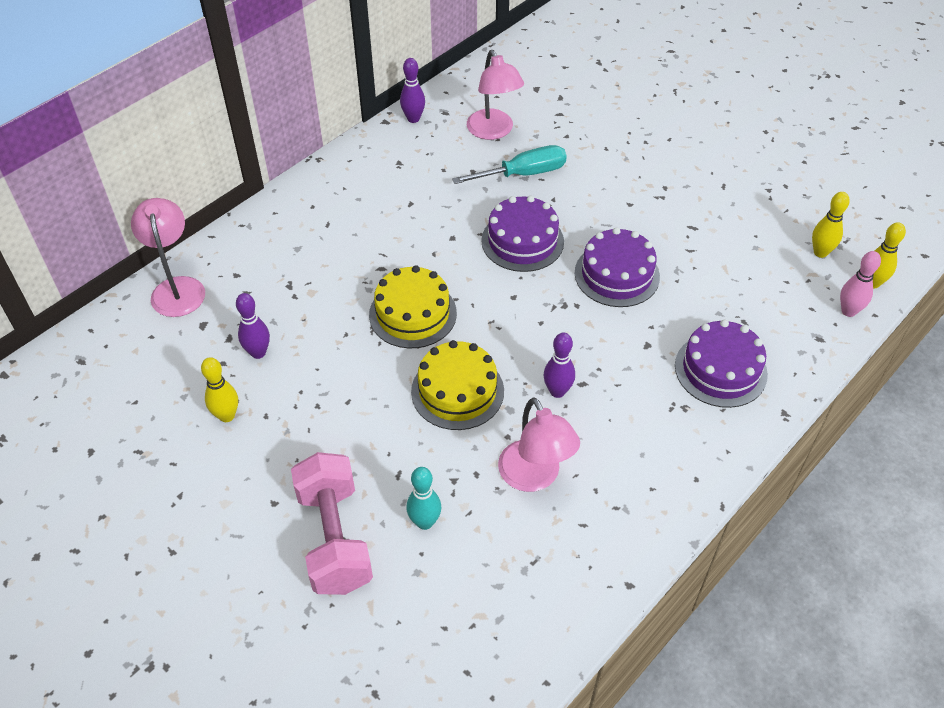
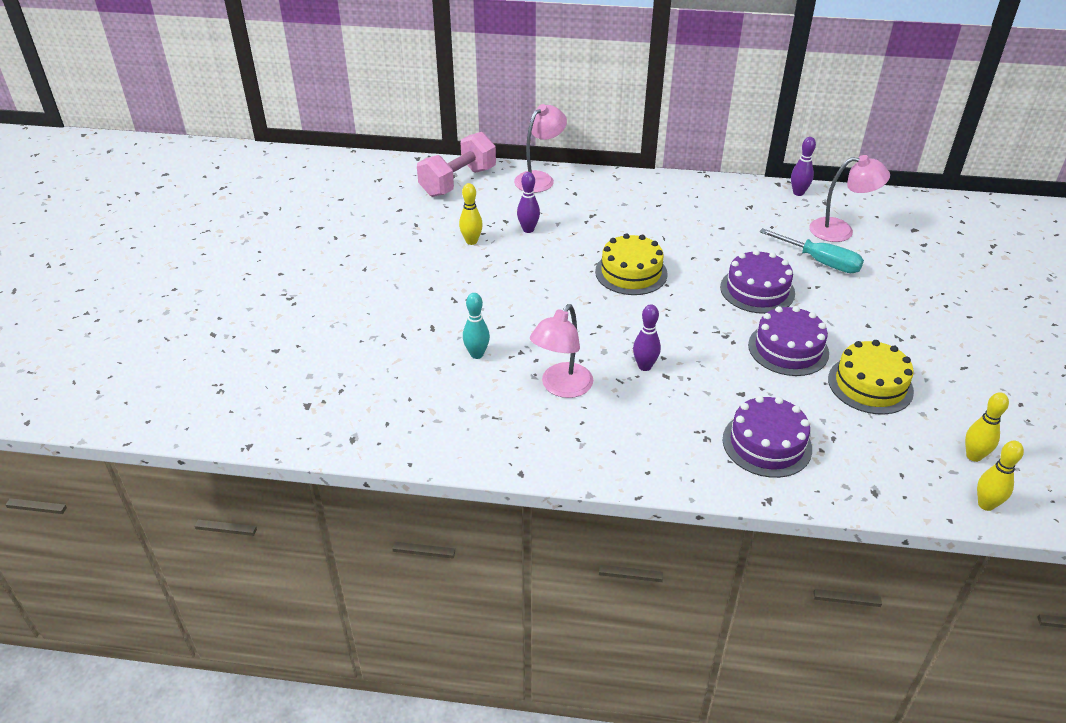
camera: 55 degrees right, 10 degrees down
(334, 538) = (429, 323): pink dumbbell -> pink dumbbell (458, 182)
(457, 391) = (592, 321): yellow cake -> yellow cake (870, 385)
(493, 131) = (840, 230): pink lamp -> pink lamp turned 120 degrees counterclockwise
(848, 311) = (930, 500): pink bowling pin -> none

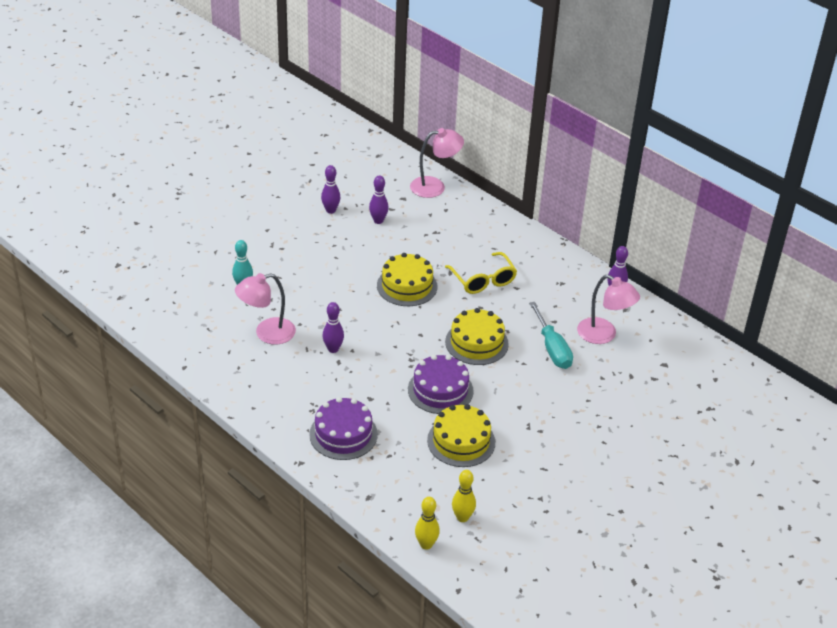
camera: 35 degrees right, 0 degrees up
(458, 182) = (375, 162): pink dumbbell -> none
(471, 241) = (330, 210): yellow bowling pin -> purple bowling pin
(687, 235) = (483, 280): none -> yellow glasses
(757, 290) = (476, 343): purple cake -> yellow cake

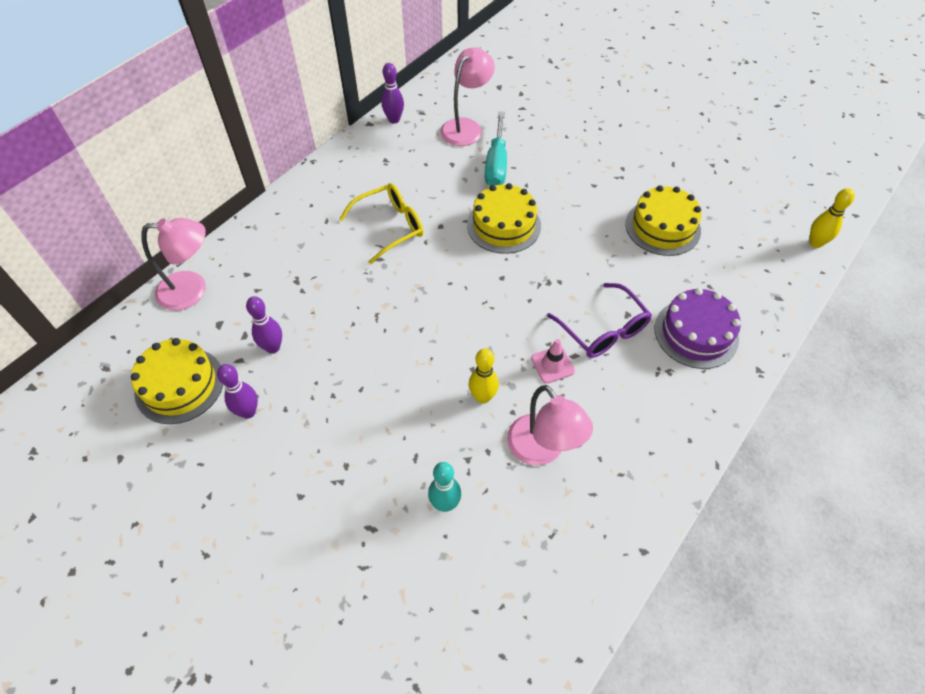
camera: 95 degrees left, 15 degrees up
(333, 349) = (552, 365): purple bowling pin -> pink traffic cone
(358, 381) = (603, 330): none -> purple glasses
(407, 286) = (412, 300): yellow cake -> yellow cake (179, 385)
(435, 186) = (192, 290): pink lamp -> pink lamp turned 105 degrees clockwise
(440, 390) = (591, 250): purple cake -> none
(462, 517) = (766, 218): yellow bowling pin -> yellow bowling pin (483, 397)
(552, 348) = (496, 164): turquoise screwdriver -> turquoise screwdriver turned 120 degrees clockwise

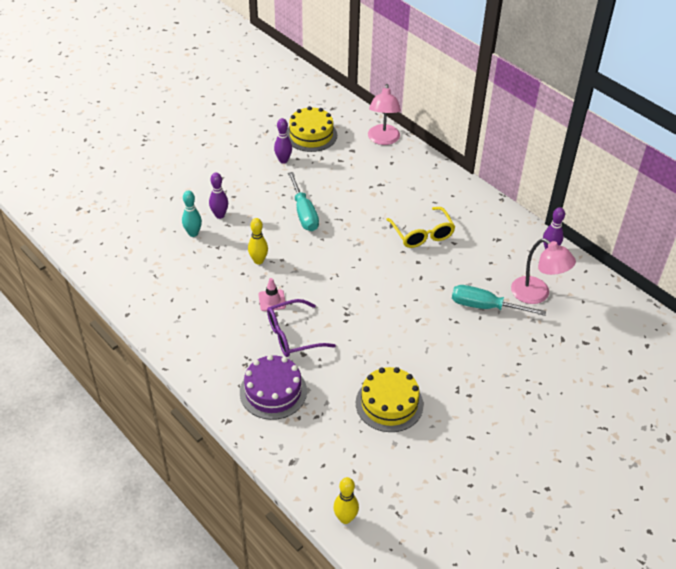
camera: 100 degrees right, 10 degrees down
(273, 347) = (327, 172): purple bowling pin -> purple bowling pin (220, 215)
(371, 360) = (304, 213): none -> turquoise screwdriver
(503, 225) = (412, 298): yellow cake -> none
(542, 450) = (210, 282): pink lamp -> none

